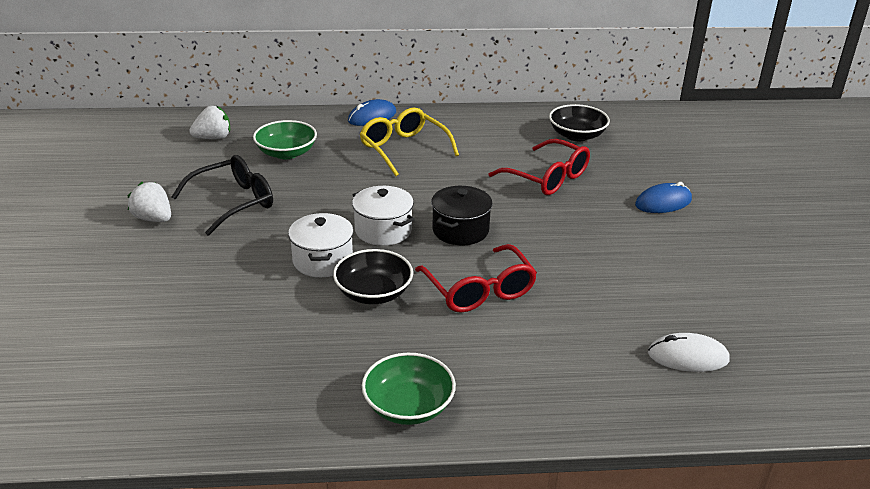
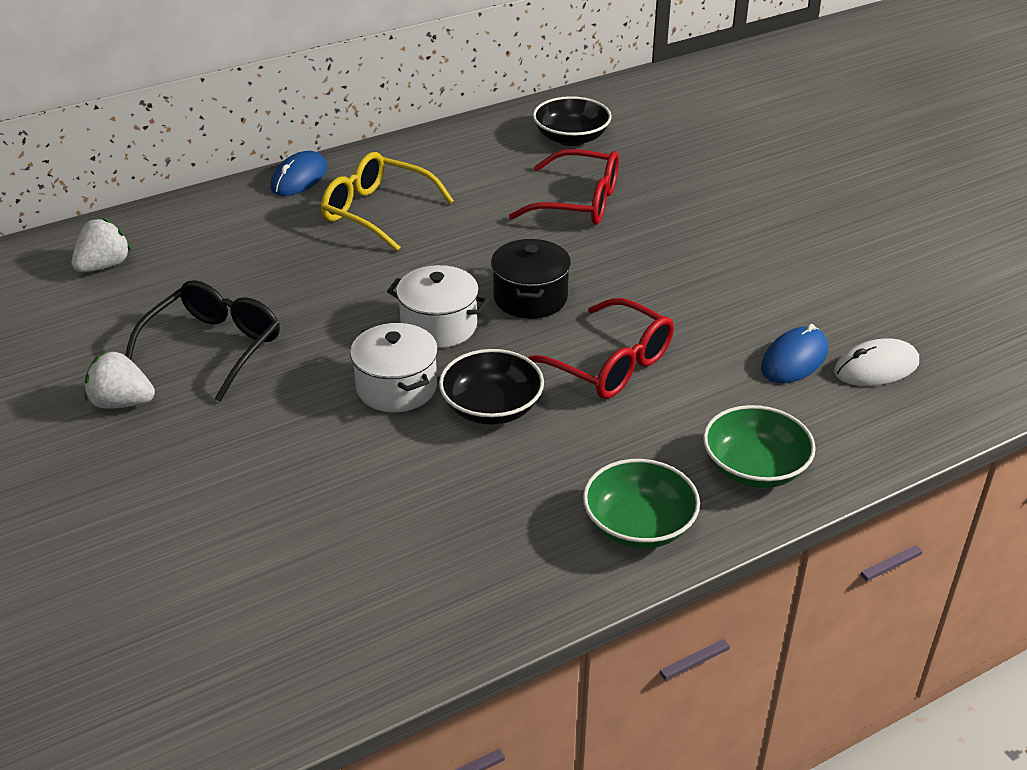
camera: 25 degrees left, 5 degrees up
(286, 153) = (227, 259): green bowl -> green bowl (754, 468)
(663, 202) = (726, 197): blue mouse -> blue mouse (794, 359)

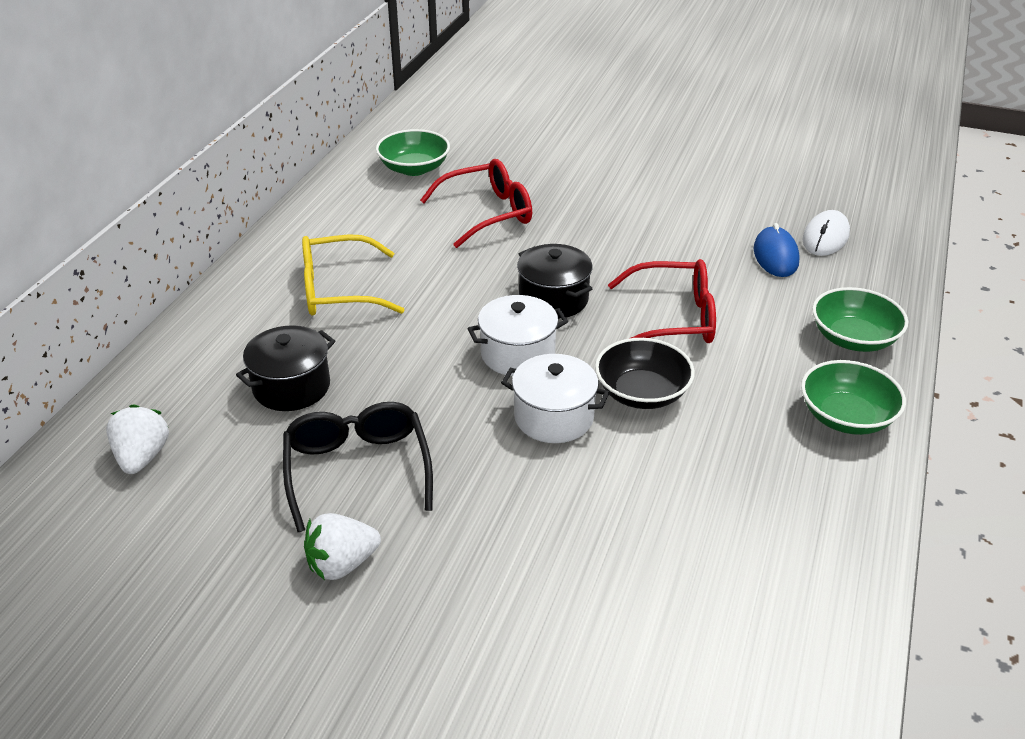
camera: 40 degrees left, 0 degrees up
(250, 267) = (291, 387): none -> black pot
(299, 178) = (228, 293): blue mouse -> none
(571, 138) = (414, 168): black bowl -> green bowl

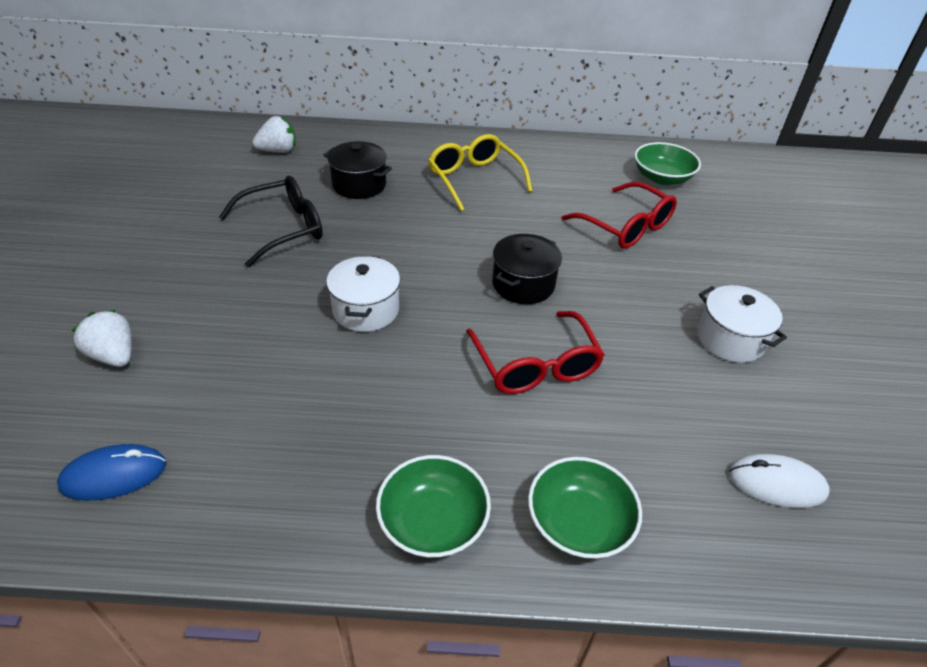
camera: 70 degrees right, 5 degrees up
(342, 564) = (195, 241): white strawberry -> white strawberry (114, 355)
(517, 354) = (438, 277): white pot -> white pot (730, 339)
(642, 393) = (415, 357): black bowl -> none
(775, 255) = (701, 437): blue mouse -> blue mouse (114, 475)

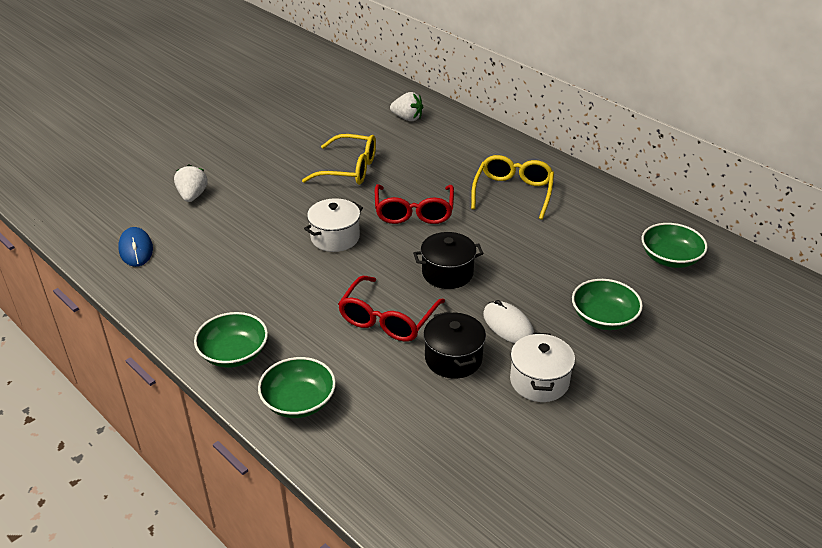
camera: 45 degrees right, 5 degrees down
(114, 475) = (136, 249): blue mouse -> blue mouse turned 45 degrees clockwise
(284, 228) = (349, 169): black glasses -> yellow glasses
(359, 185) = (429, 162): black pot -> black pot (453, 358)
(626, 227) = (579, 276): red glasses -> red glasses (414, 212)
(691, 252) = (603, 318): none -> green bowl
(776, 483) = (436, 463): white mouse -> white mouse (508, 325)

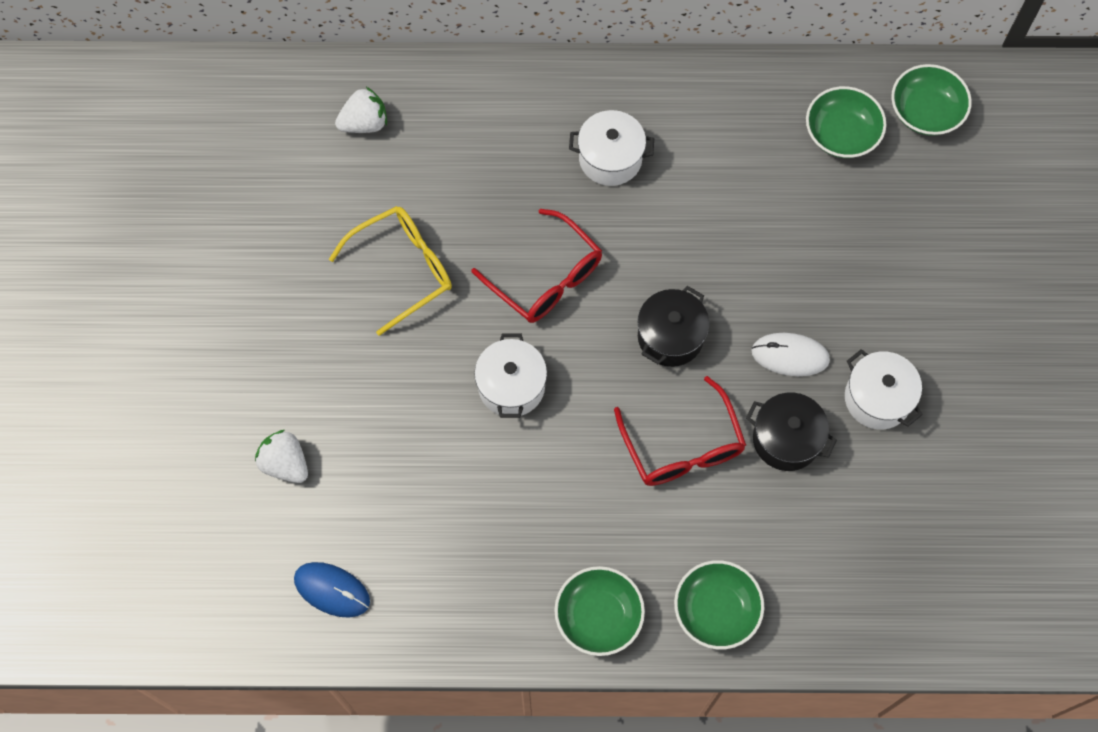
camera: 45 degrees left, 30 degrees up
(513, 192) = (610, 158): yellow glasses -> white pot
(603, 318) = (857, 271): green bowl -> green bowl (925, 112)

